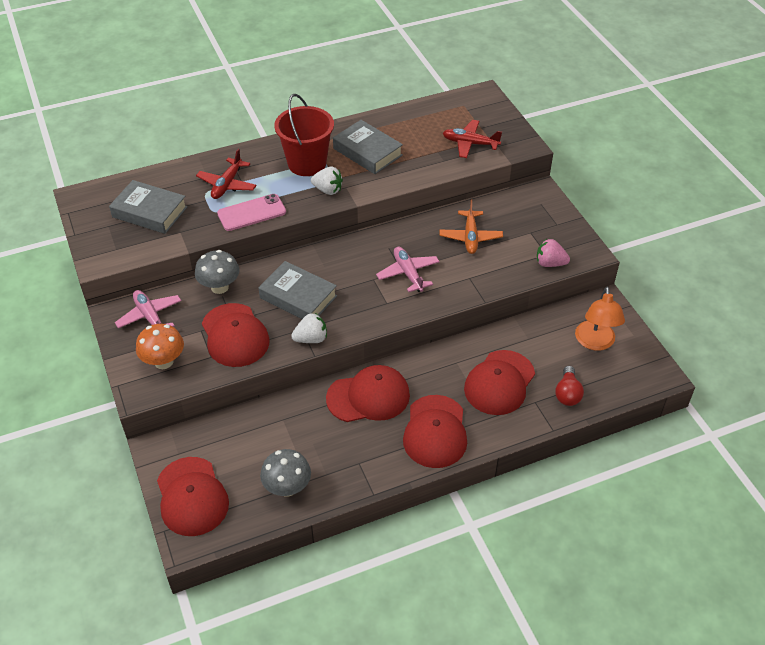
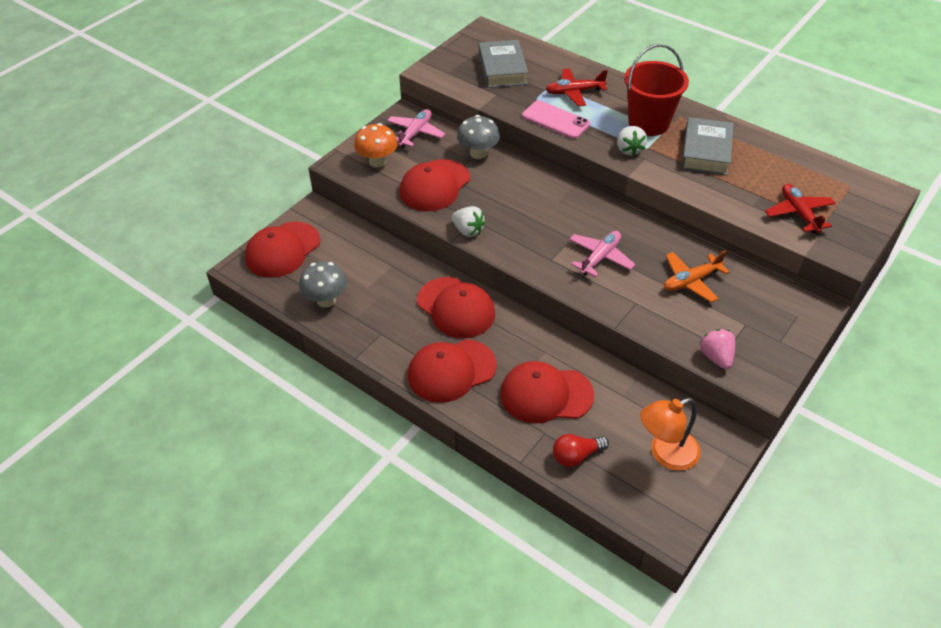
camera: 60 degrees right, 0 degrees up
(298, 297) = (508, 202): grey book -> none

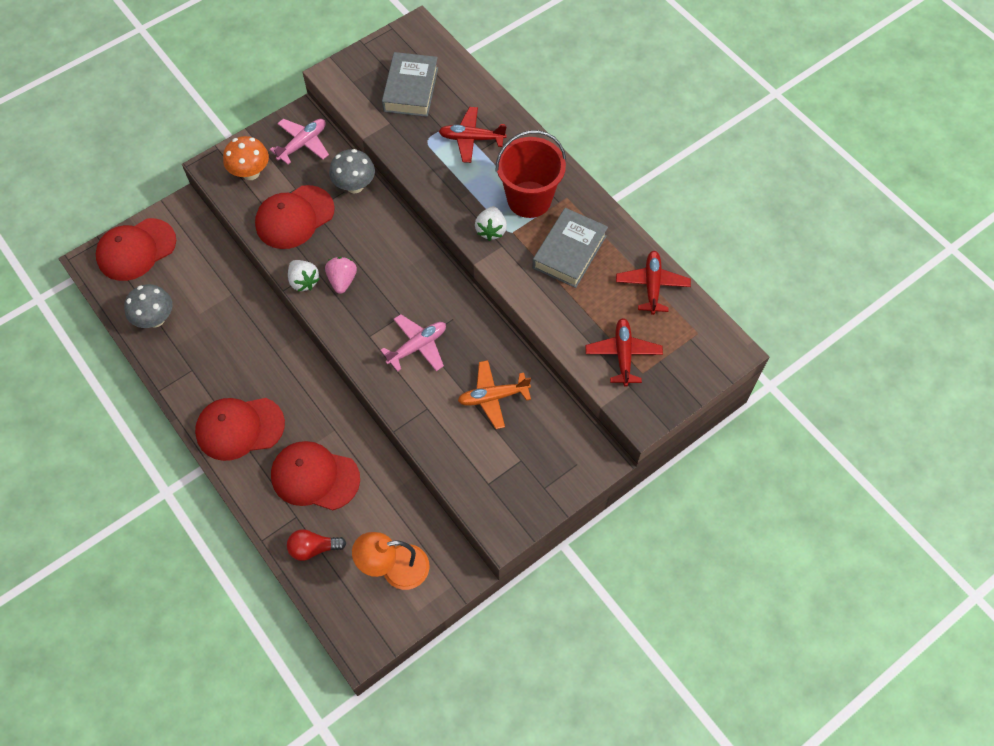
camera: 15 degrees right, 15 degrees up
(456, 308) = (272, 359): red cap -> none
(555, 120) = (434, 173): pink phone -> none
(716, 357) = (473, 490): pink strawberry -> pink strawberry (342, 280)
(790, 161) = (652, 285): none -> red plane

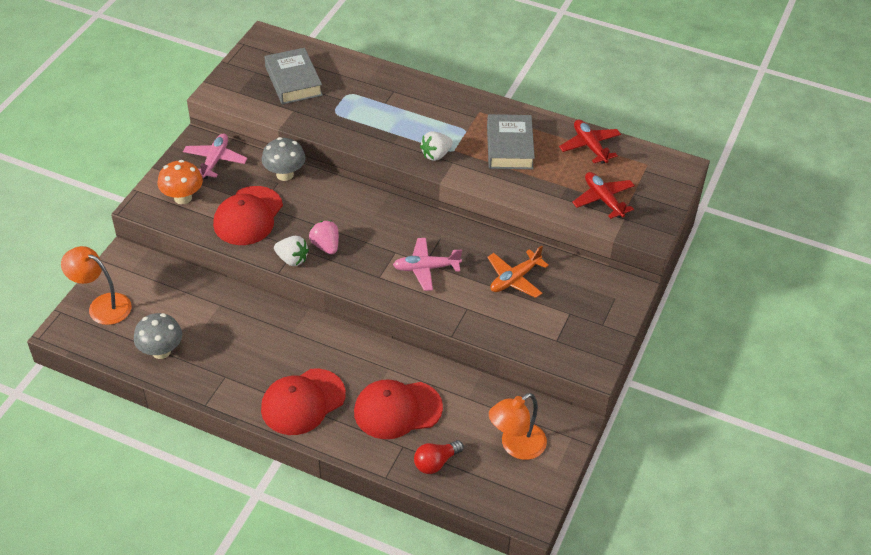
camera: 30 degrees left, 15 degrees down
(136, 250) = (102, 305): red cap -> orange lamp
(417, 346) = (426, 268): pink plane -> pink plane turned 120 degrees counterclockwise
(471, 139) = (371, 98): red plane -> none
(491, 230) = (436, 155): white strawberry -> white strawberry turned 75 degrees clockwise
(529, 199) = (450, 123): red bucket -> none

